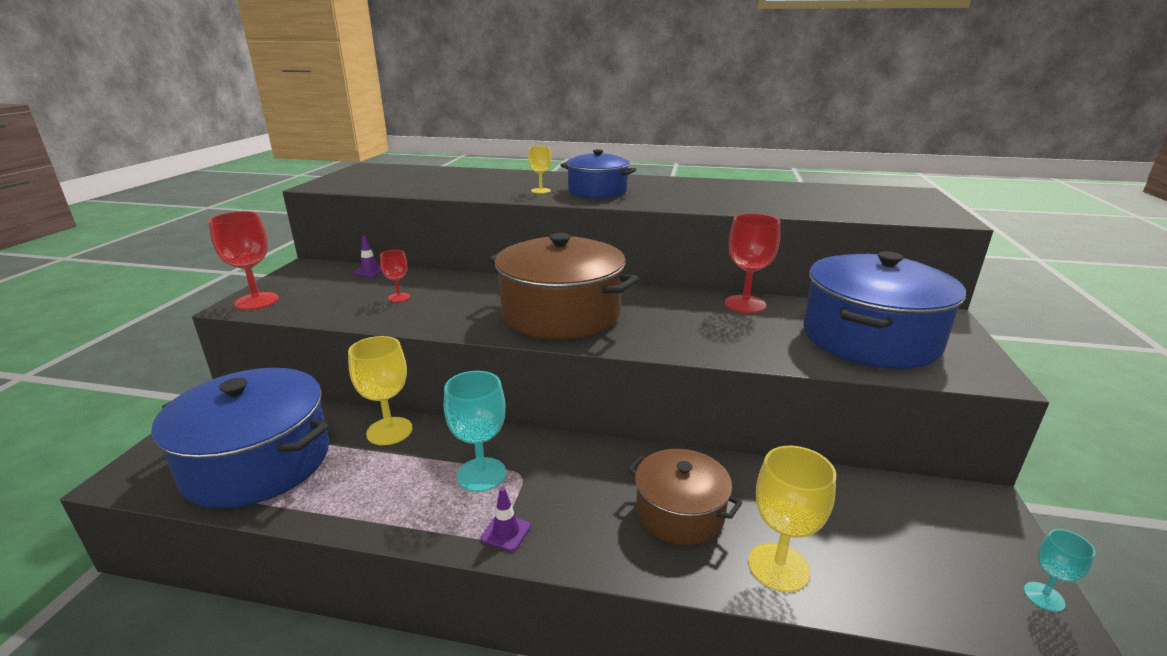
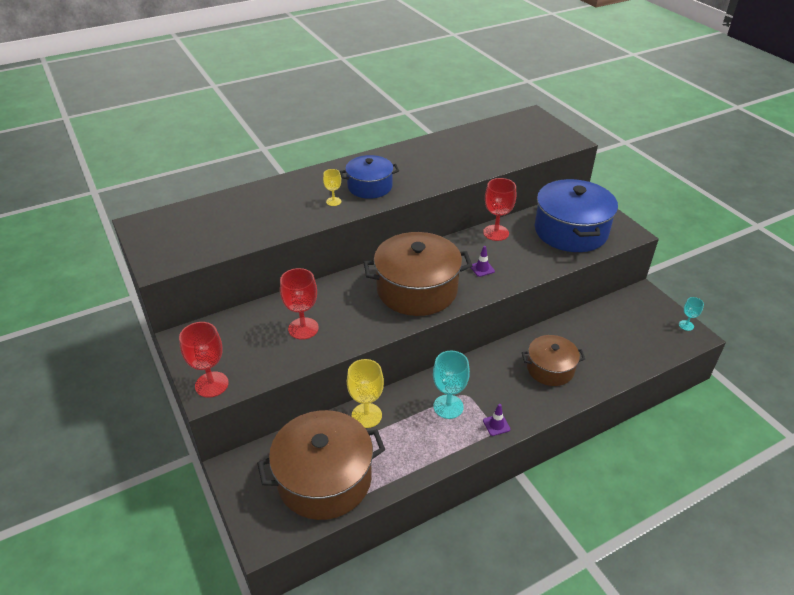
camera: 40 degrees left, 15 degrees up
(257, 462) = (324, 479): blue pot -> brown pot
(370, 271) = (239, 317): purple traffic cone -> purple traffic cone (482, 269)
(399, 297) = (303, 328): red goblet -> red goblet, size x1.83
(778, 567) = (606, 369): yellow goblet -> none

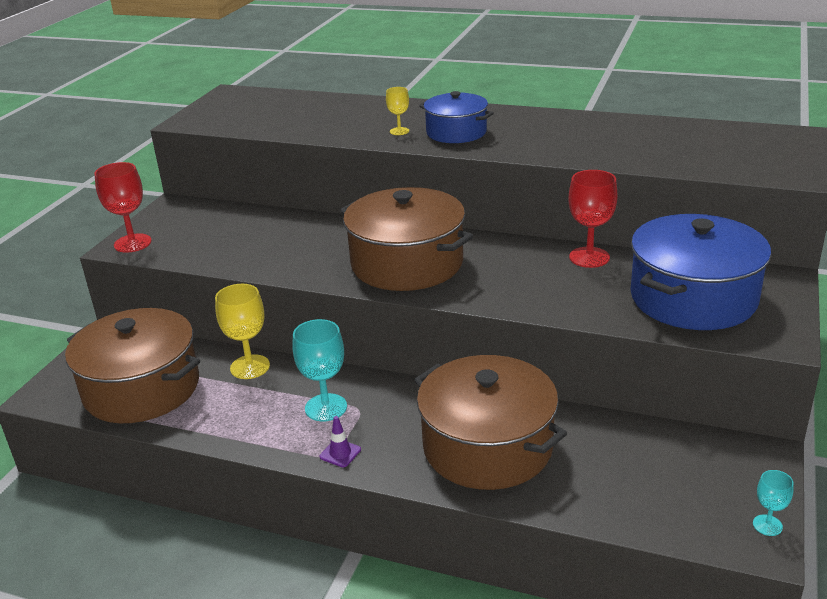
camera: 50 degrees right, 10 degrees down
(303, 328) = (259, 242): red goblet -> none
(482, 269) = (507, 280): purple traffic cone -> none
(550, 369) = (487, 446): brown pot -> brown pot, size x1.72

